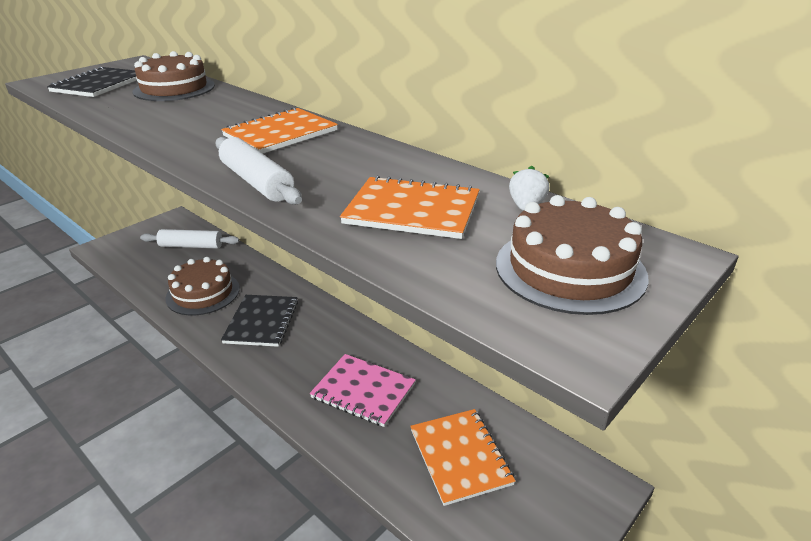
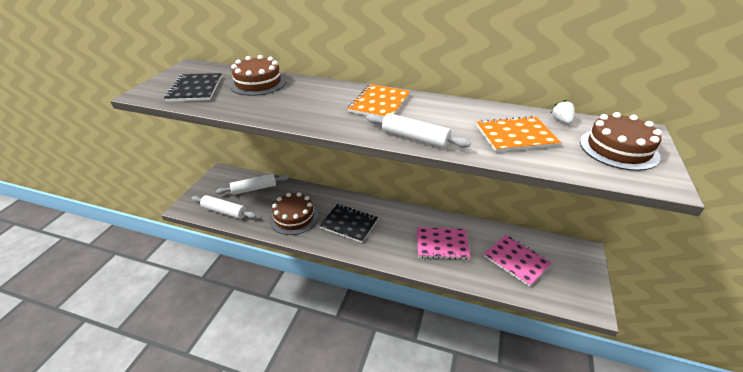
camera: 25 degrees left, 5 degrees up
(134, 263) = (224, 211): none -> white rolling pin
(262, 322) = (349, 224): black notebook -> black notebook turned 45 degrees counterclockwise
(460, 456) = (516, 260): orange notebook -> pink notebook

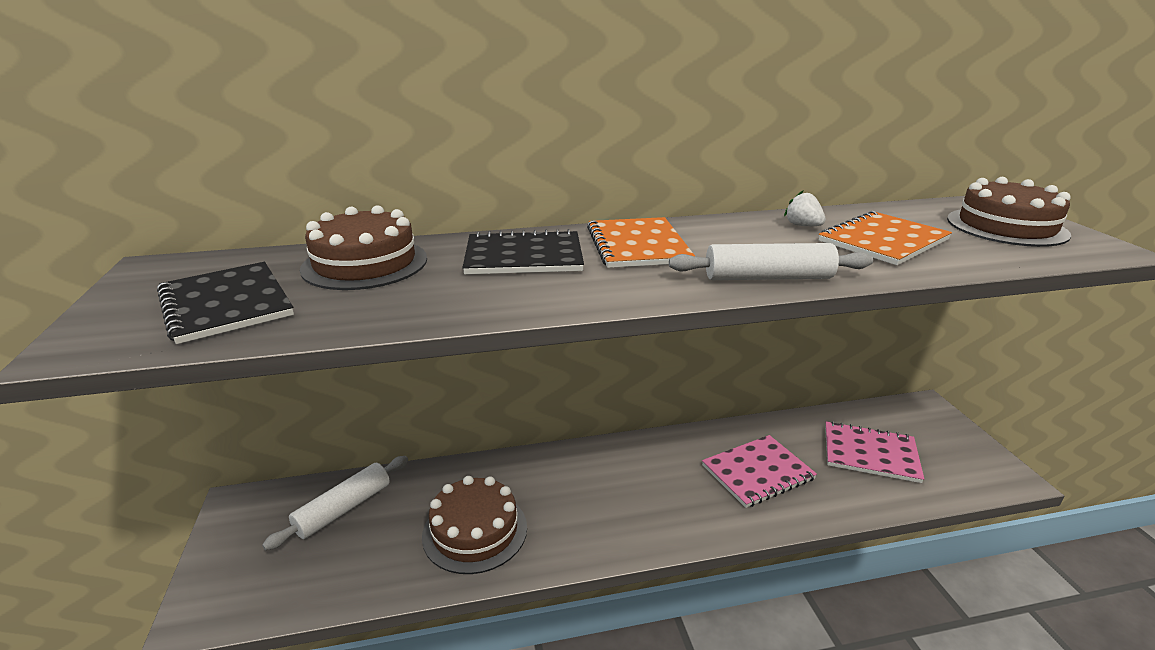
camera: 30 degrees left, 10 degrees down
(224, 211) = (309, 582): white rolling pin -> none
(349, 224) = (587, 500): black notebook -> black notebook (524, 256)
(561, 121) = (899, 212): white strawberry -> white strawberry (802, 226)

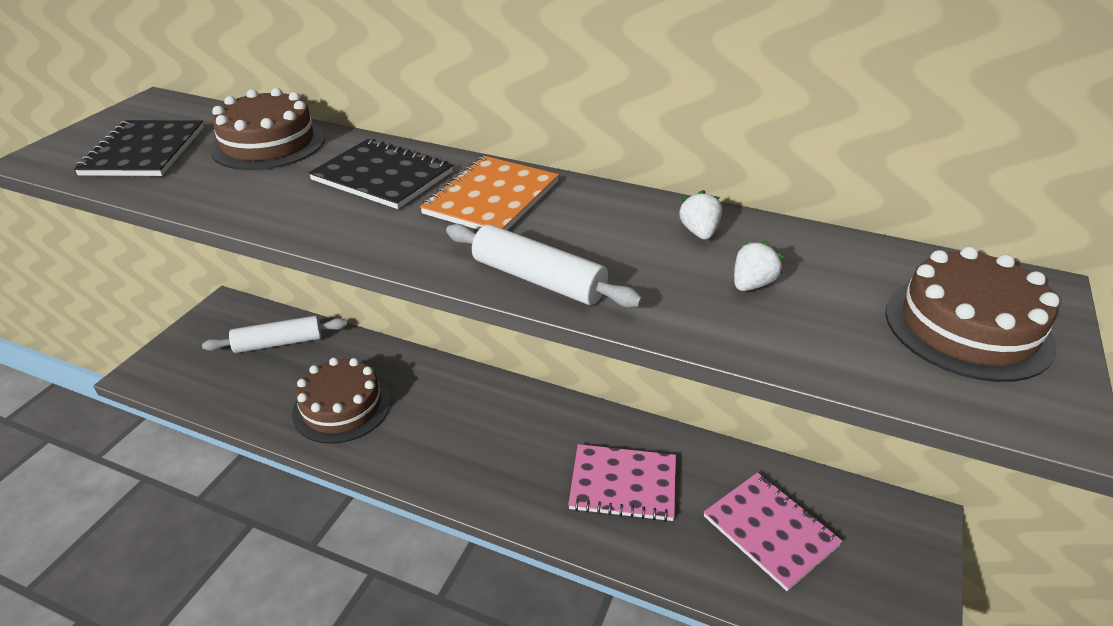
camera: 35 degrees right, 10 degrees up
(883, 241) = (752, 284): orange notebook -> white strawberry

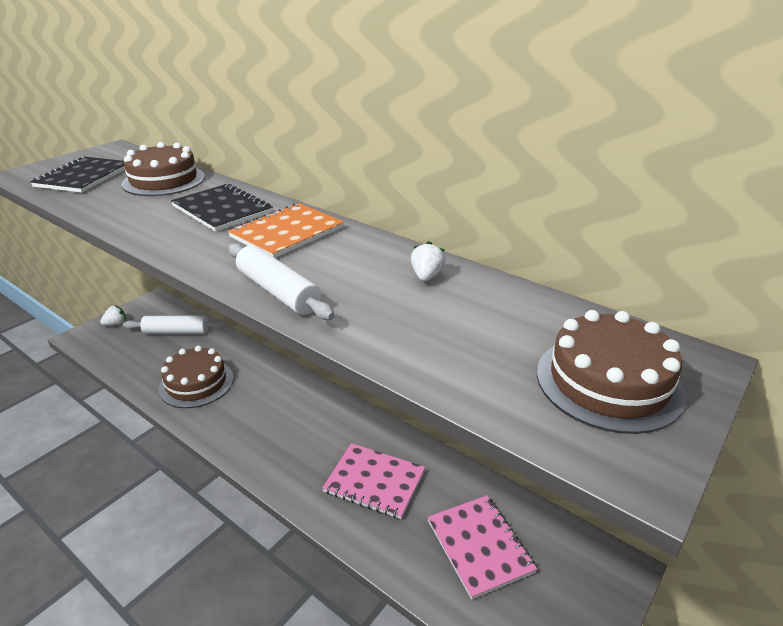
camera: 15 degrees right, 5 degrees down
(752, 284) = (441, 320): white strawberry -> white strawberry (116, 324)

